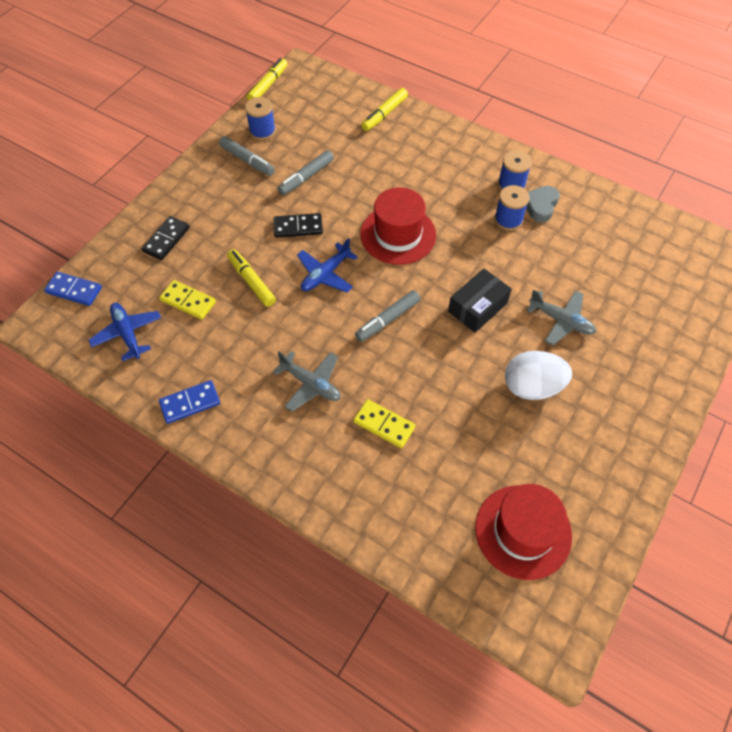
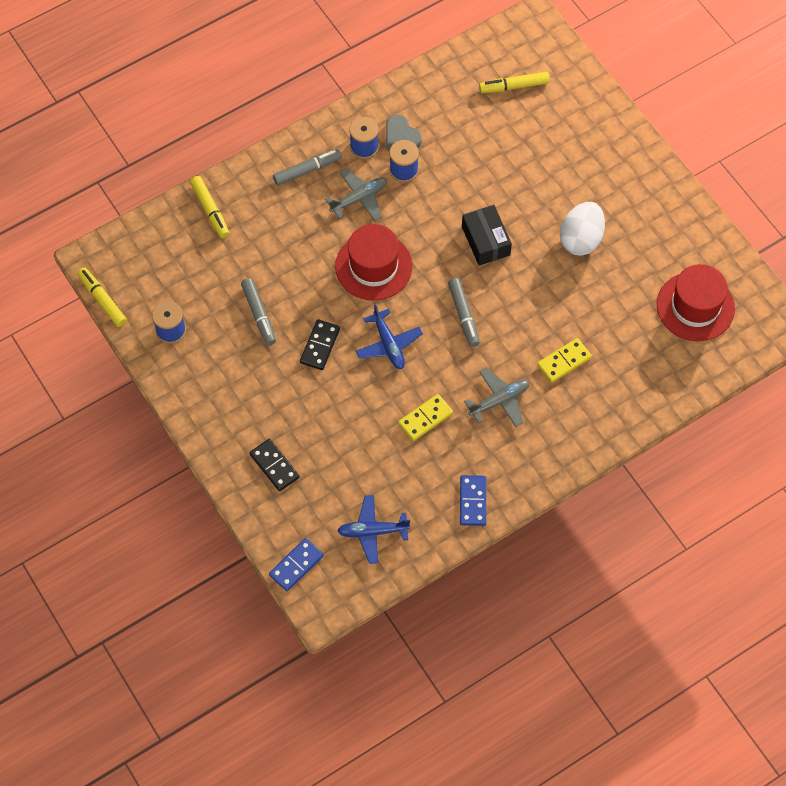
camera: 65 degrees left, 5 degrees up
(188, 301) = (361, 469): yellow domino -> yellow domino (425, 418)
(247, 160) = (205, 359): grey marker -> grey marker (307, 170)
(251, 282) = (365, 408): yellow marker -> yellow marker (514, 86)
(561, 321) = (530, 186): grey plane -> grey plane (359, 199)

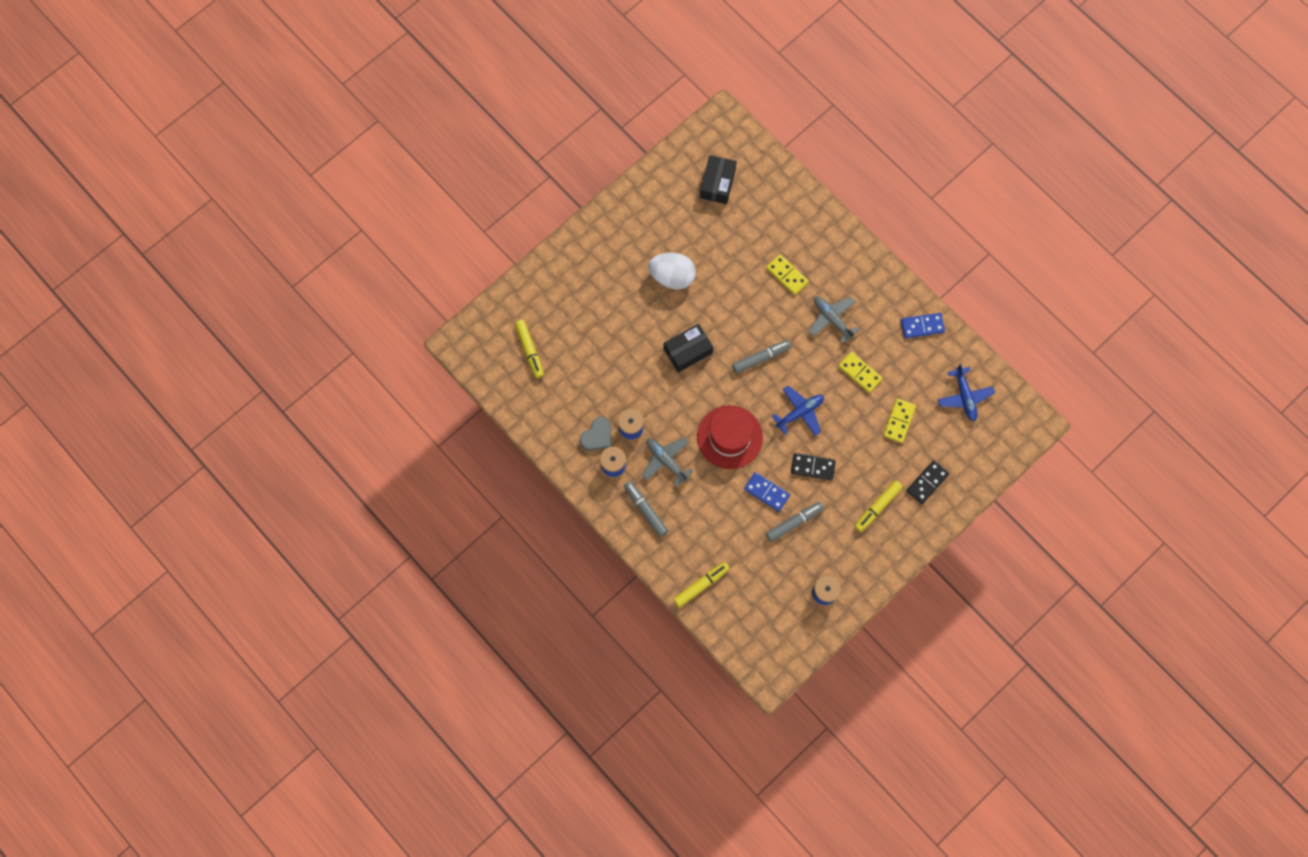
camera: 100 degrees left, 10 degrees up
(103, 300) = (807, 658): yellow marker -> yellow marker (877, 507)
(296, 565) = (1006, 449): blue domino -> blue domino (766, 492)
(356, 450) = (899, 421): none -> yellow domino
(695, 306) = (717, 183): red hat -> black box

